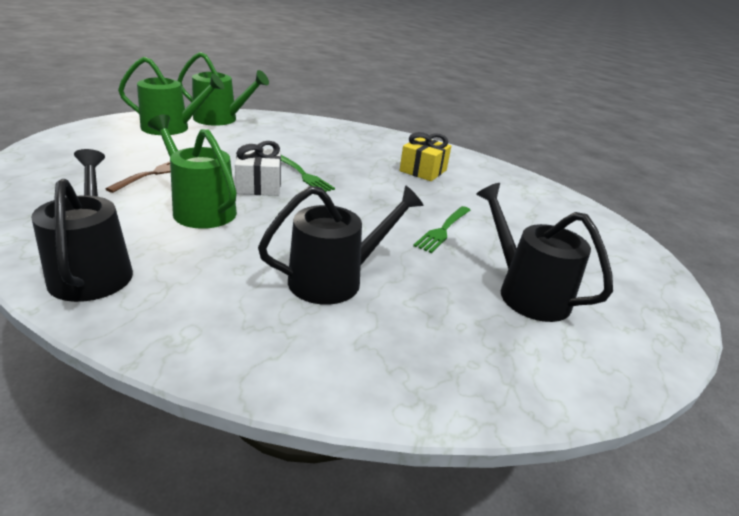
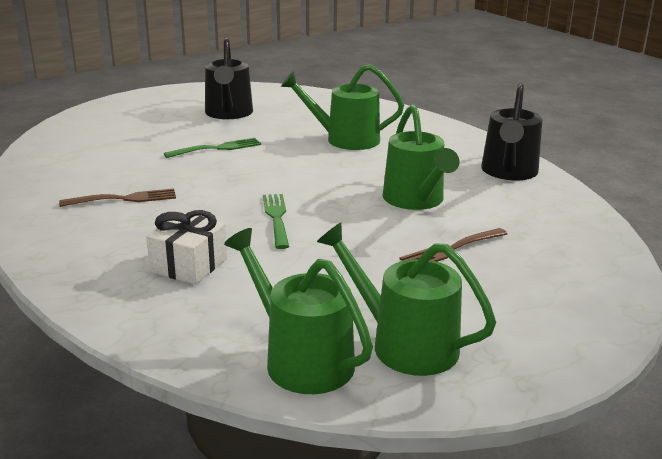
camera: 145 degrees left, 5 degrees down
(259, 185) = (340, 214): white gift -> white gift (189, 265)
(334, 280) = (346, 139): black watering can -> green watering can
(423, 170) = (123, 199): yellow gift -> brown fork

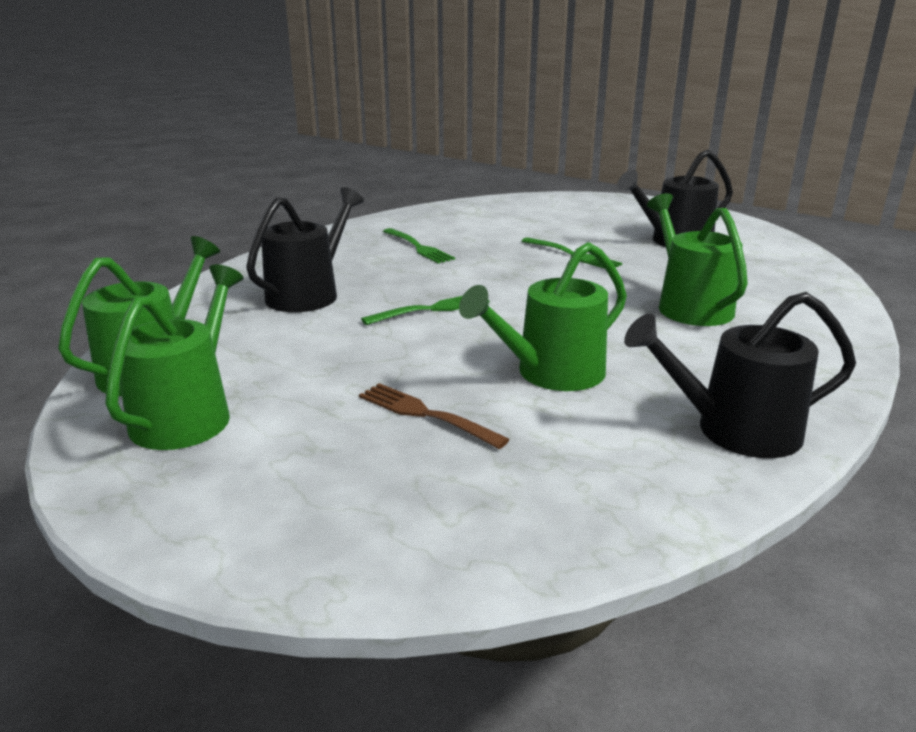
camera: 70 degrees right, 0 degrees up
(123, 199) = (418, 247): brown fork -> green fork
(189, 265) = (308, 294): white gift -> black watering can

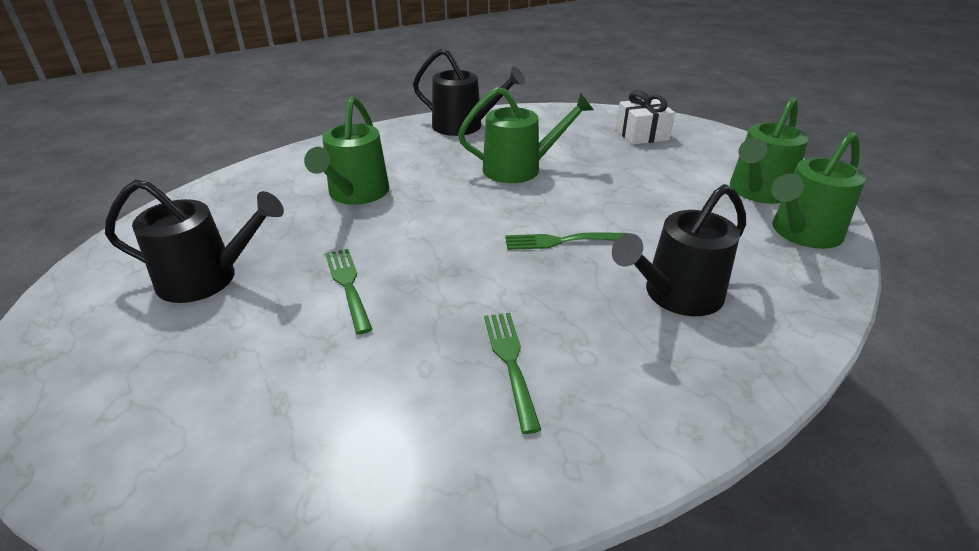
camera: 155 degrees left, 10 degrees up
(395, 499) = (642, 134): none -> white gift
(427, 415) = (610, 162): brown fork -> none

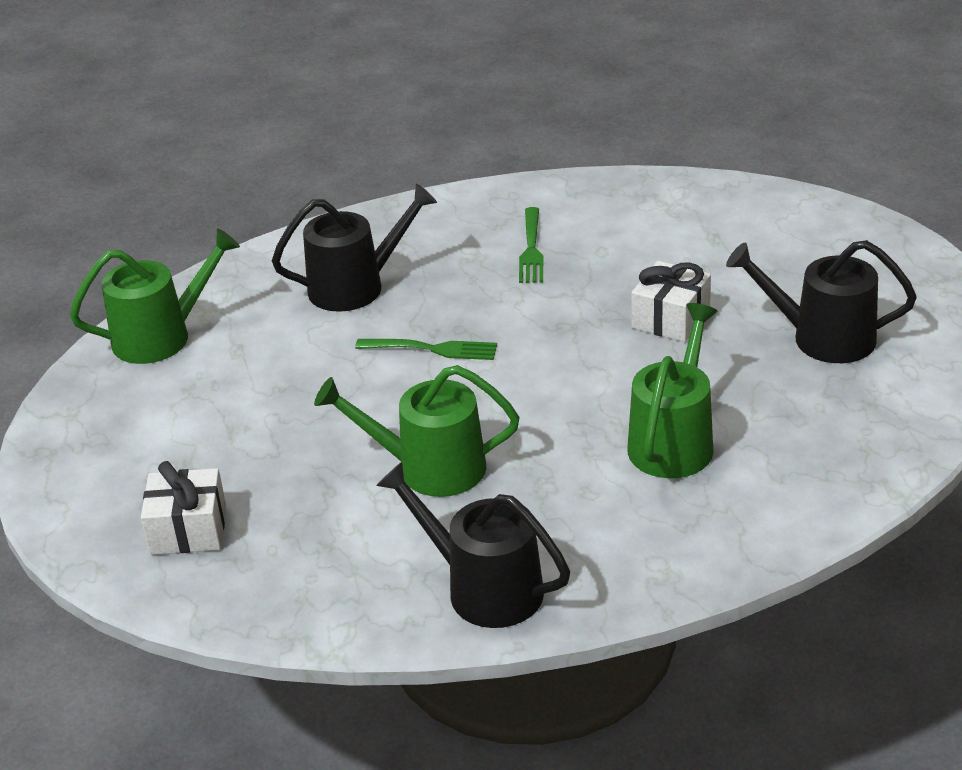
camera: 165 degrees left, 0 degrees up
(348, 286) = (670, 319): green fork -> white gift
(757, 191) = (142, 396): green watering can -> none

